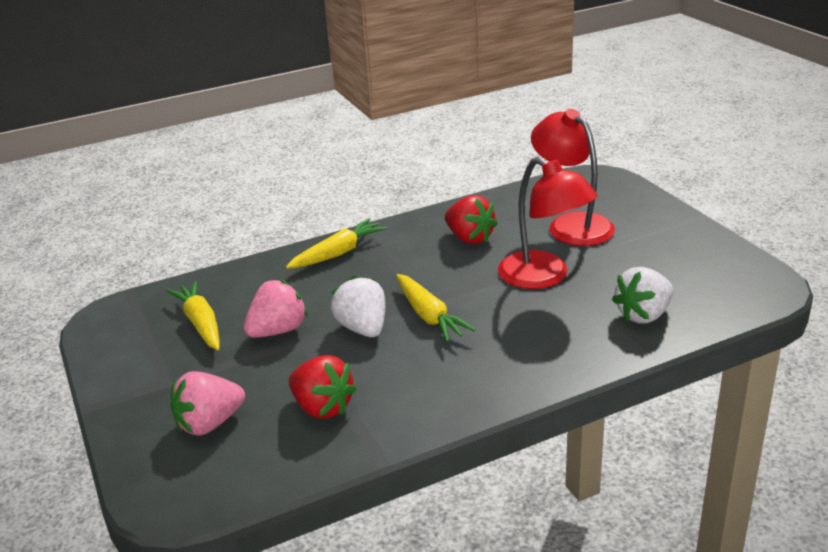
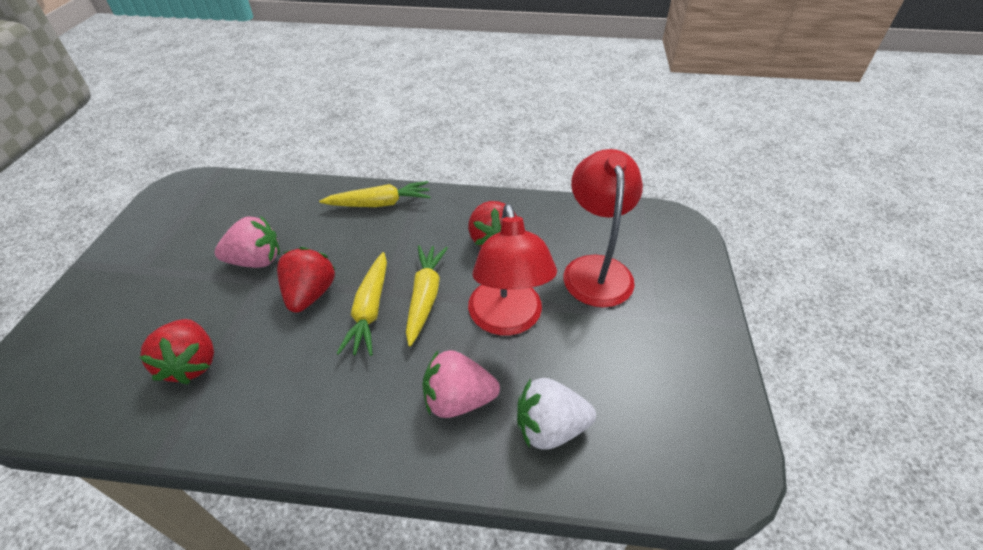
camera: 30 degrees right, 15 degrees up
(201, 323) = (221, 224): yellow carrot -> yellow carrot (425, 297)
(209, 423) = (114, 329): pink strawberry -> pink strawberry (458, 400)
(363, 328) = (310, 294): white strawberry -> red strawberry

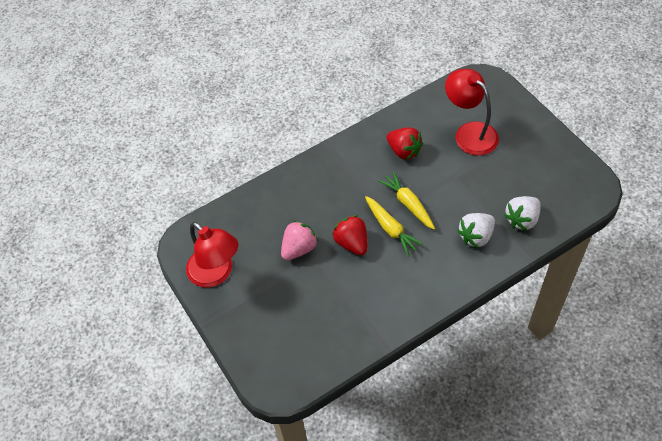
camera: 35 degrees left, 10 degrees up
(192, 363) = (343, 311): red strawberry -> none
(380, 204) = (319, 171): yellow carrot -> none
(458, 400) = (476, 236): pink strawberry -> white strawberry
(507, 320) = (457, 187): red lamp -> red lamp (216, 274)

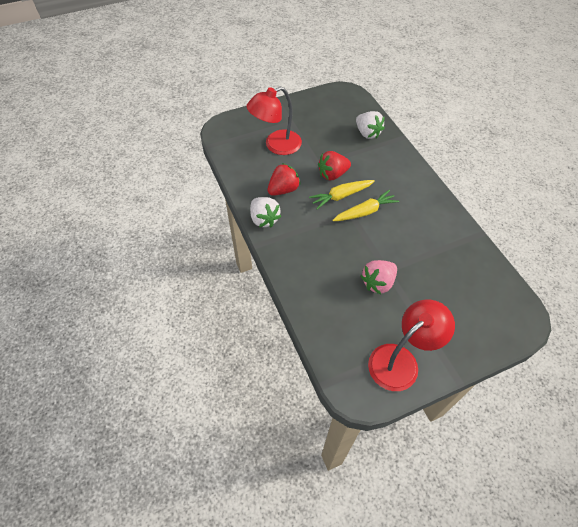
camera: 85 degrees left, 0 degrees up
(299, 248) = (378, 283): pink strawberry -> pink strawberry turned 90 degrees counterclockwise
(352, 243) = (376, 241): red strawberry -> red strawberry (332, 174)
(476, 236) = (379, 161): white strawberry -> white strawberry (264, 219)

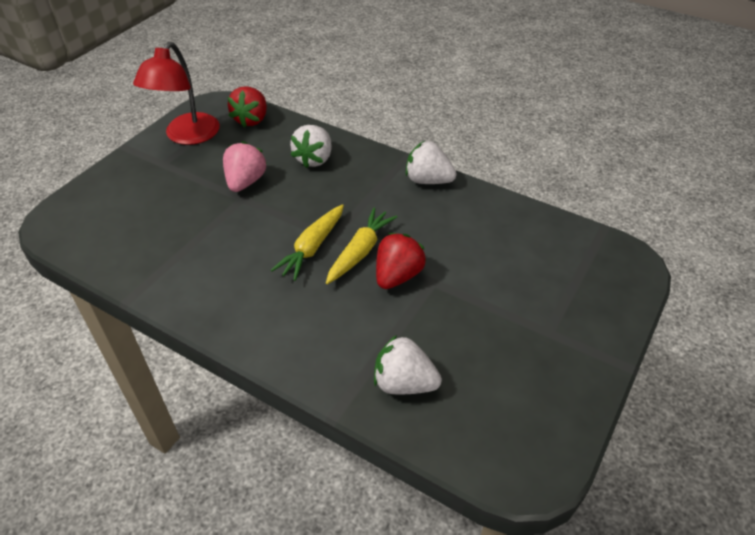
camera: 145 degrees right, 10 degrees down
(276, 145) = (521, 276): red lamp -> none
(283, 189) = (442, 222): red strawberry -> red strawberry (251, 120)
(319, 277) = (314, 159): none -> white strawberry

